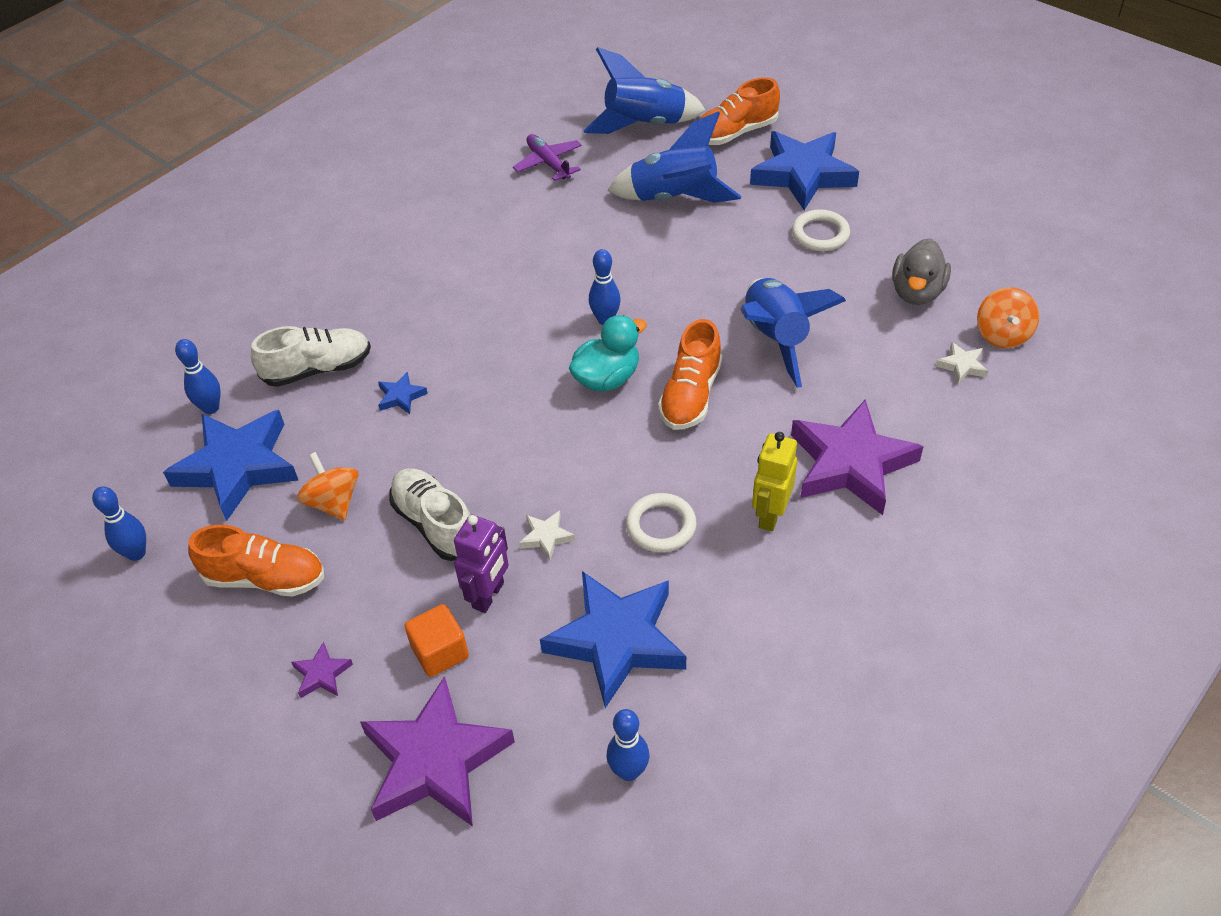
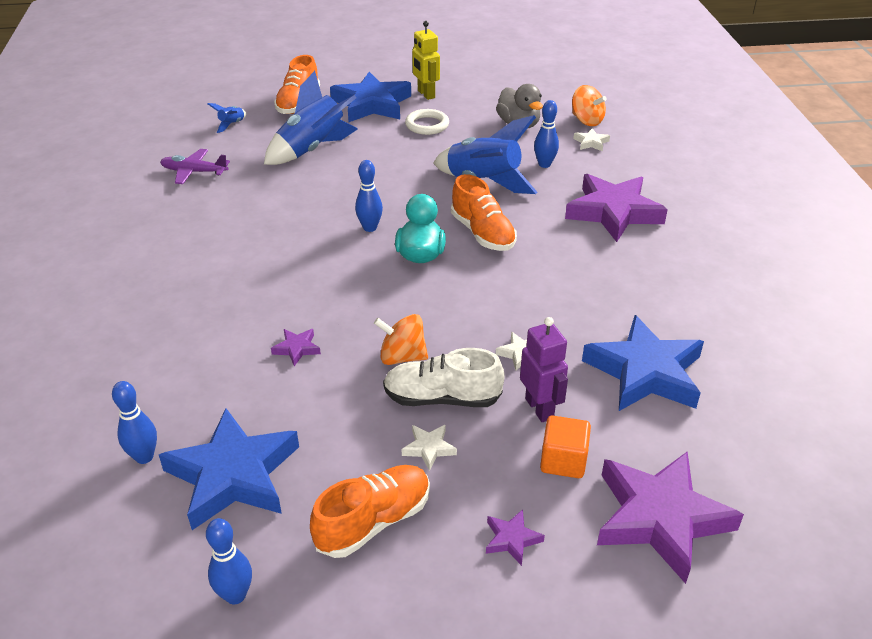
camera: 50 degrees left, 10 degrees down
(318, 369) = (202, 375): white shoe -> none
(333, 502) = (349, 439): orange spinning top -> orange spinning top (402, 357)
(370, 556) = (429, 448): none -> white star
(401, 396) = (297, 349): blue star -> purple star
(628, 771) = (758, 426): blue bowling pin -> blue bowling pin (544, 164)
(644, 125) = (232, 125): blue rocket -> blue rocket, size x0.44
(661, 526) = (572, 302): white ring -> none
(770, 515) = (616, 259): yellow robot -> yellow robot (426, 94)

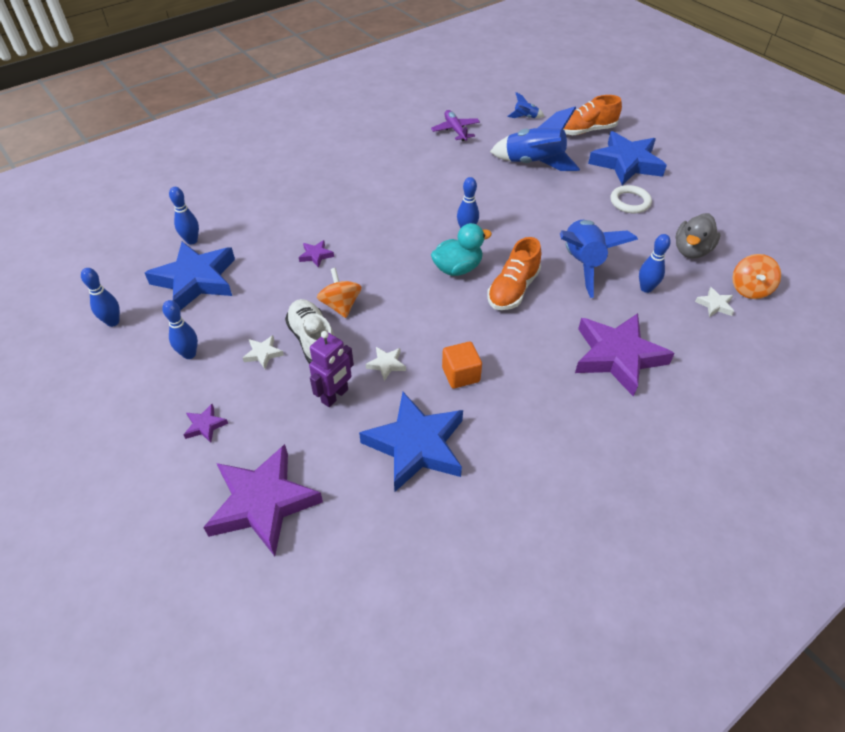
camera: 60 degrees right, 10 degrees up
(374, 521) = (189, 354): orange shoe -> blue bowling pin
(426, 94) = (675, 182): yellow robot -> none
(563, 461) = (290, 427): orange cube -> orange cube (461, 375)

